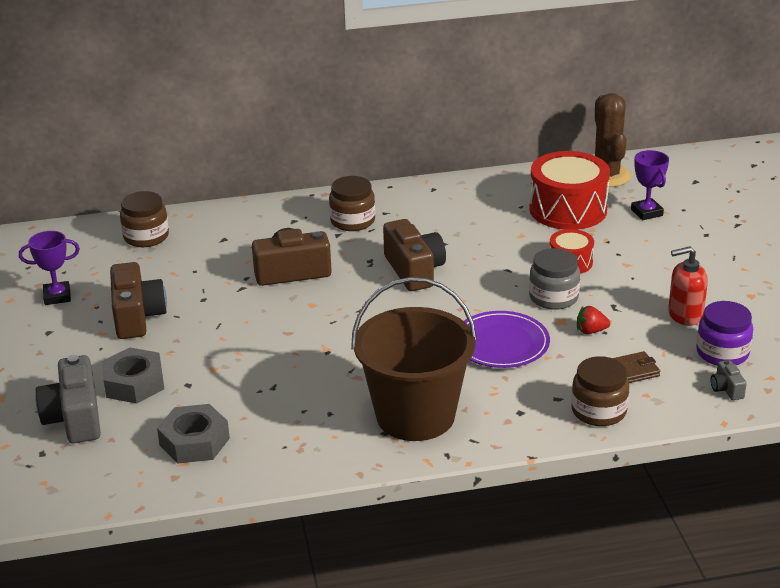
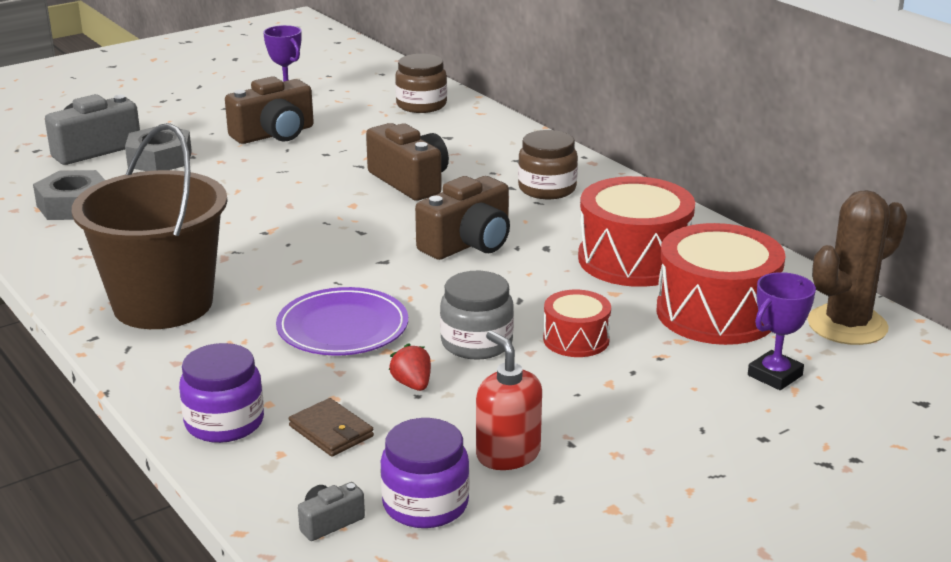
camera: 65 degrees right, 5 degrees down
(482, 217) = (633, 259): none -> red drum
(598, 411) = (224, 422): brown jar -> purple jar

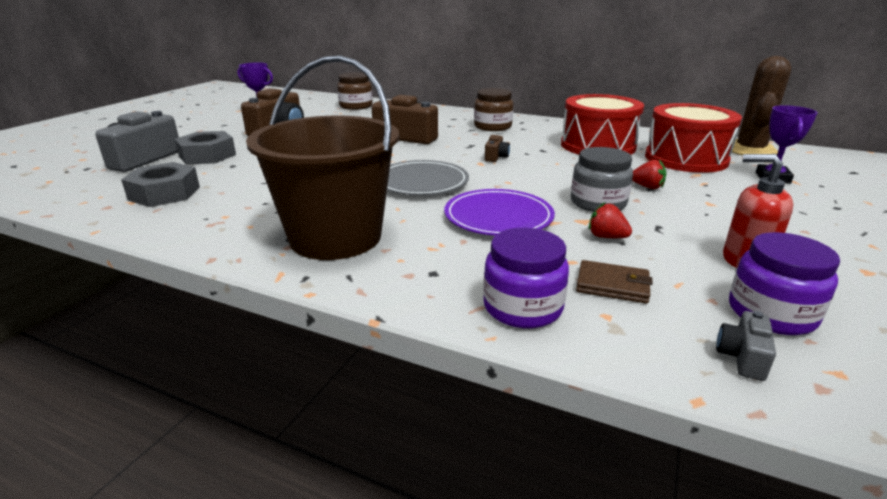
camera: 30 degrees left, 0 degrees up
(329, 258) = (421, 182): none -> grey plate
(468, 243) = (496, 157): brown camera -> brown camera, size x0.47
(576, 339) = (647, 187): red drum -> red strawberry

